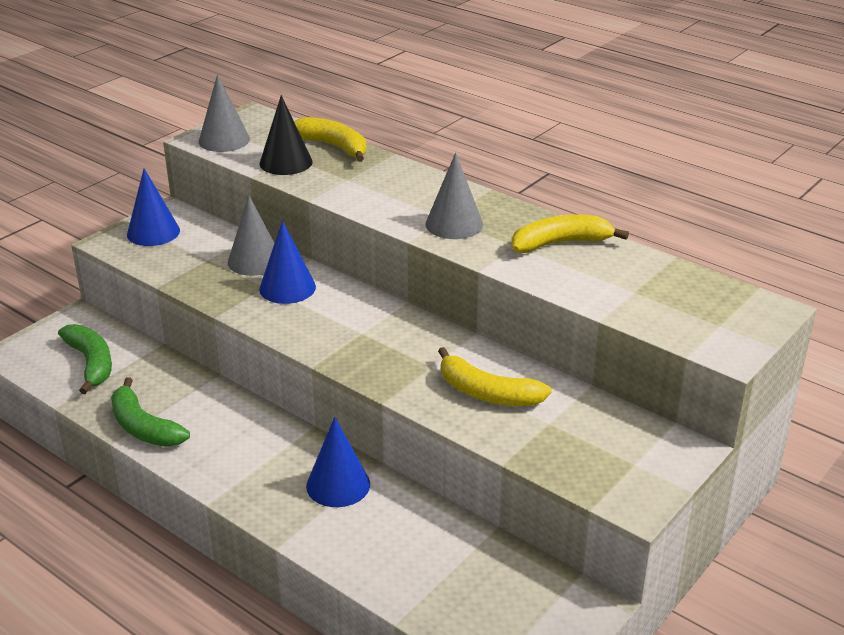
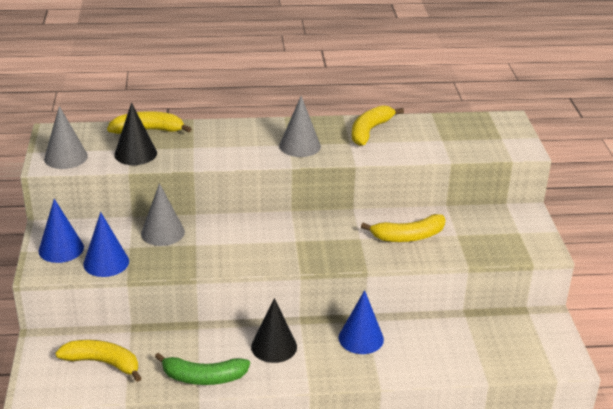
camera: 45 degrees left, 0 degrees up
(91, 363) = (103, 363): green banana -> yellow banana
(245, 439) = (274, 346): none -> black cone
(287, 288) = (211, 238): blue cone -> blue cone (106, 262)

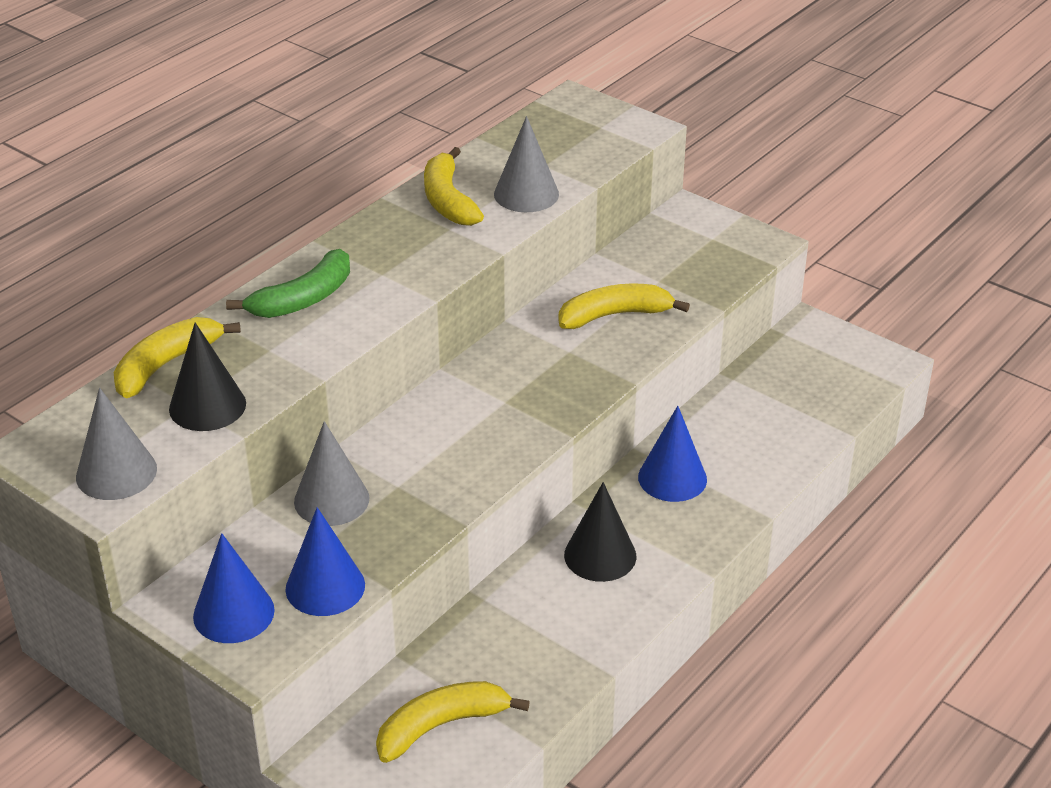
camera: 45 degrees left, 5 degrees up
(203, 377) = (581, 649): green banana -> green banana (303, 299)
(300, 146) = (399, 267): grey cone -> grey cone (526, 194)
(408, 236) = (615, 315): yellow banana -> yellow banana turned 135 degrees counterclockwise

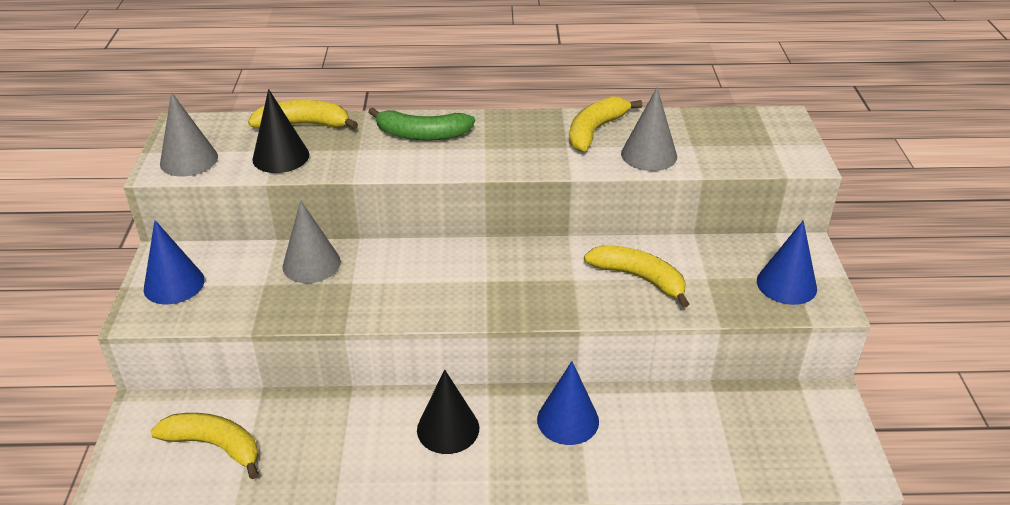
camera: 50 degrees right, 0 degrees up
(325, 587) = (228, 306): blue cone -> blue cone (786, 284)

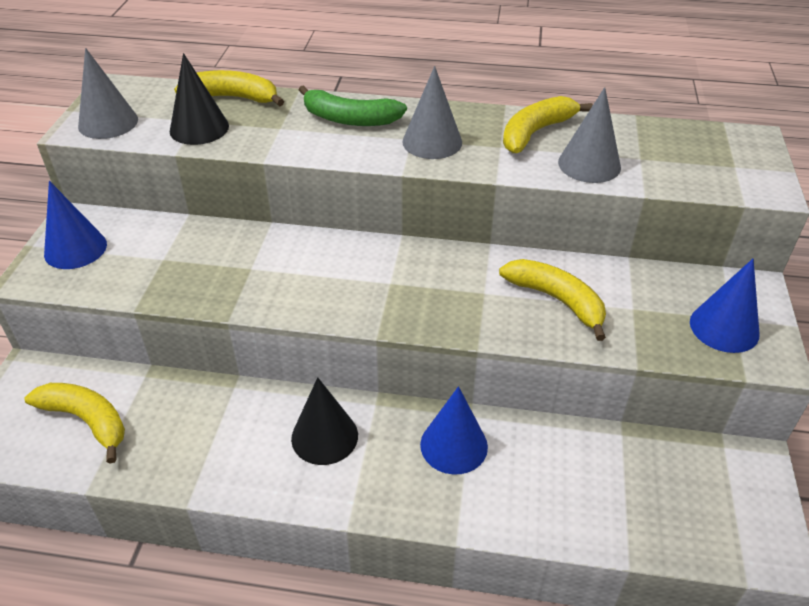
camera: 10 degrees right, 5 degrees up
(311, 264) = (216, 243): grey cone -> grey cone (432, 142)

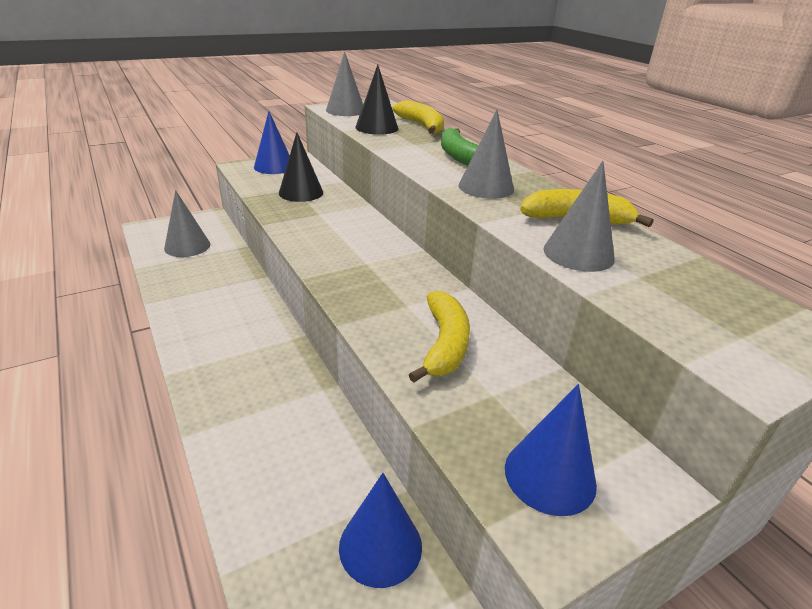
camera: 50 degrees right, 10 degrees down
(87, 420) = (187, 246): yellow banana -> grey cone
(324, 436) = (242, 329): black cone -> black cone (301, 192)
(454, 445) = (284, 393): blue cone -> blue cone (380, 546)

